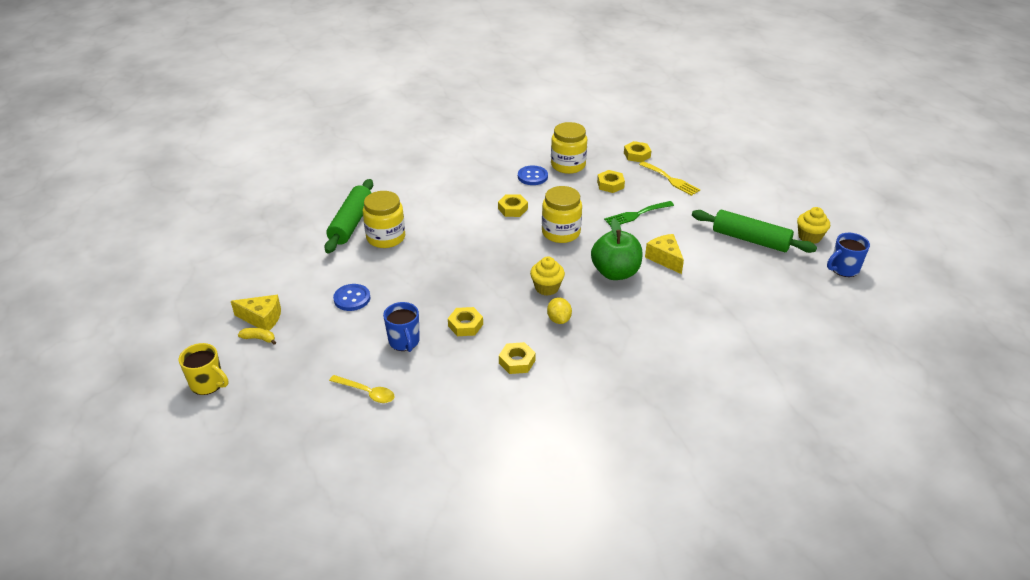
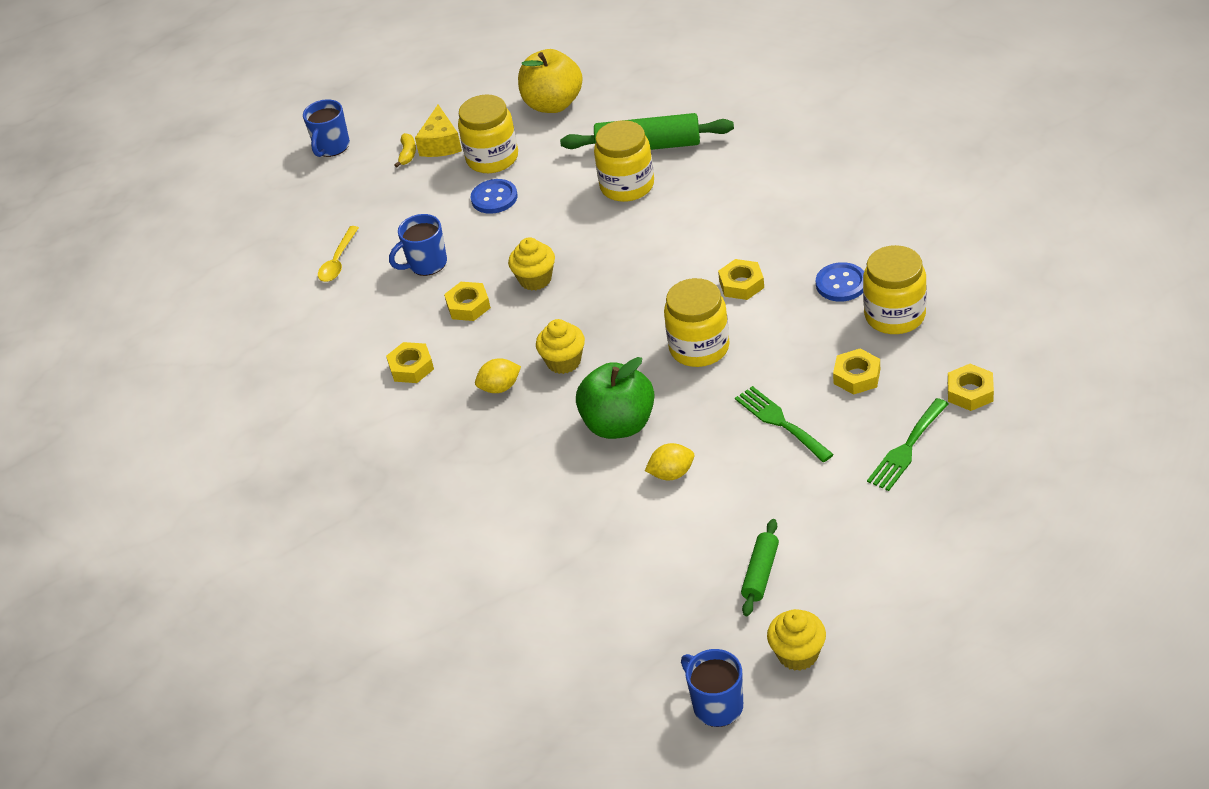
camera: 85 degrees right, 5 degrees up
(208, 384) = (331, 147): yellow mug -> blue mug
(265, 257) = (553, 104): none -> yellow apple
(304, 294) = (492, 158): none -> yellow jar
(456, 290) = (535, 279): none -> yellow cupcake
(665, 258) = (671, 474): yellow cheese -> yellow lemon
(671, 180) = (907, 448): yellow fork -> green fork
(750, 239) = (761, 573): green rolling pin -> green rolling pin, size x0.55

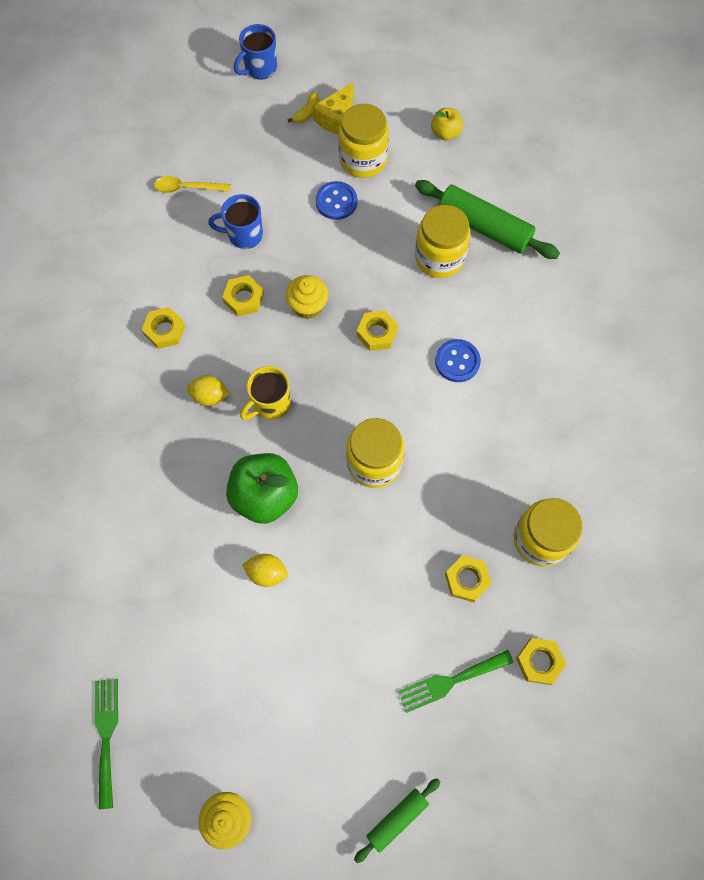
camera: 25 degrees right, 25 degrees up
(338, 261) = (187, 188): yellow spoon -> yellow spoon turned 45 degrees clockwise
(553, 104) = (445, 133): yellow apple -> yellow apple, size x0.53
(564, 361) = (270, 404): yellow cupcake -> yellow mug
(716, 705) = (140, 819): blue mug -> none
(741, 284) = (450, 421): yellow nut -> yellow nut (377, 333)
(761, 573) = (259, 719): green rolling pin -> green rolling pin (397, 819)
(780, 422) = (378, 582): green fork -> green fork (106, 735)
(841, 284) = (524, 476): blue button -> blue button (457, 361)

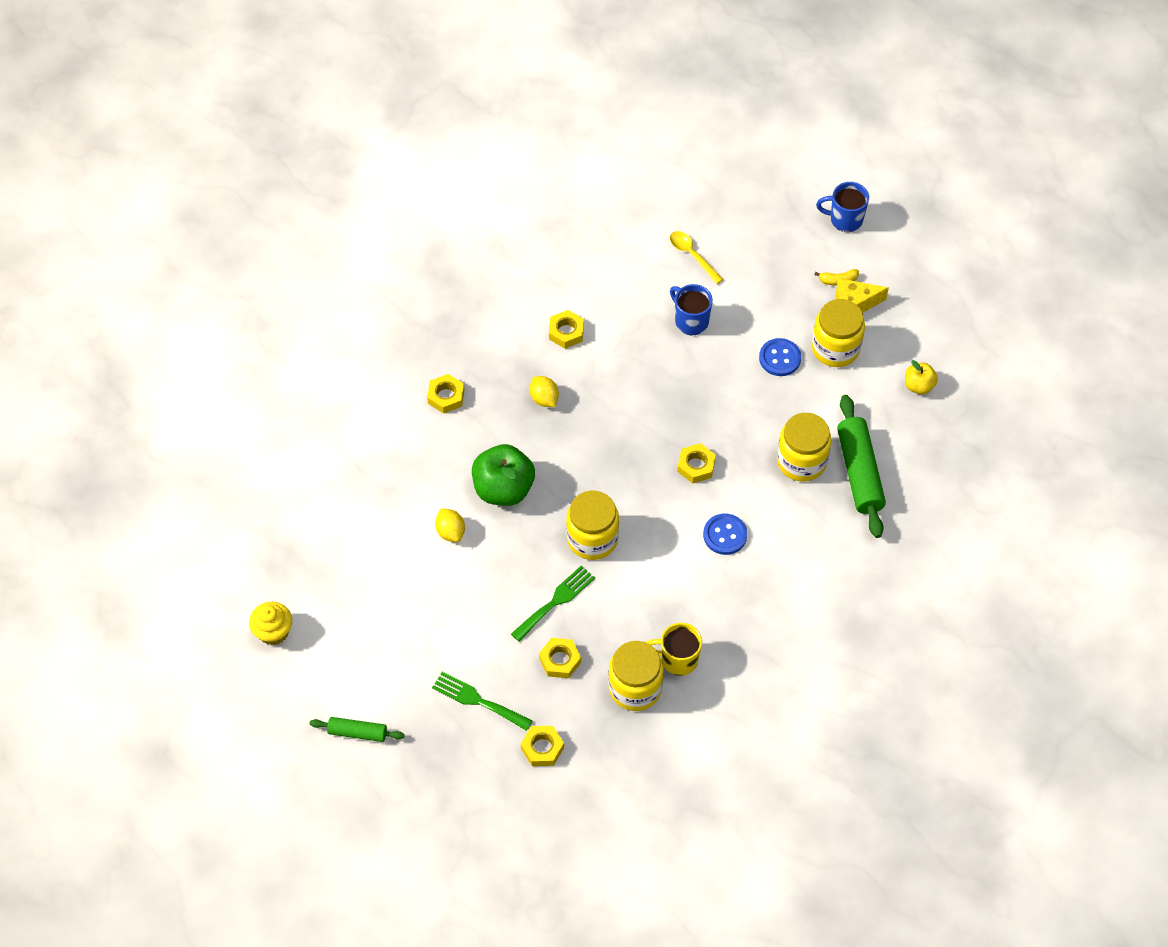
camera: 50 degrees right, 10 degrees down
(106, 735) = (263, 521): green fork -> green fork (555, 601)
(244, 298) = (639, 361): yellow nut -> yellow nut (446, 396)
(270, 404) = (574, 440): yellow mug -> yellow mug (677, 659)
(308, 306) = (674, 405): yellow cupcake -> none

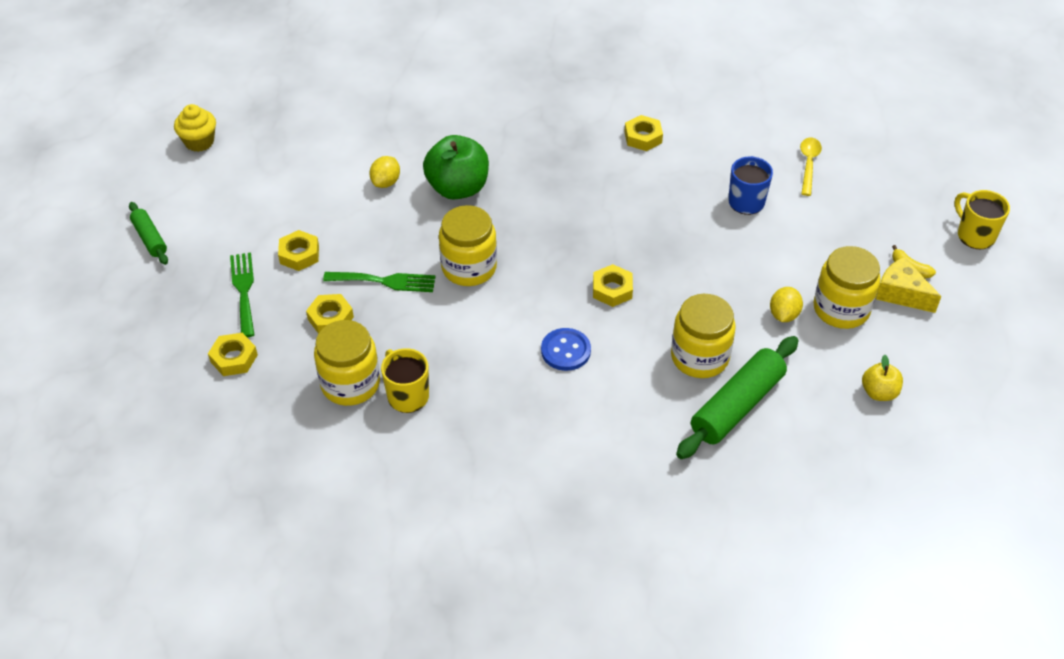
camera: 50 degrees right, 10 degrees down
(446, 396) = (505, 108): yellow nut -> yellow nut (299, 254)
(544, 399) = (567, 161): yellow lemon -> yellow lemon (783, 315)
(780, 358) = (783, 278): blue button -> none
(845, 219) = (974, 235): blue mug -> yellow mug

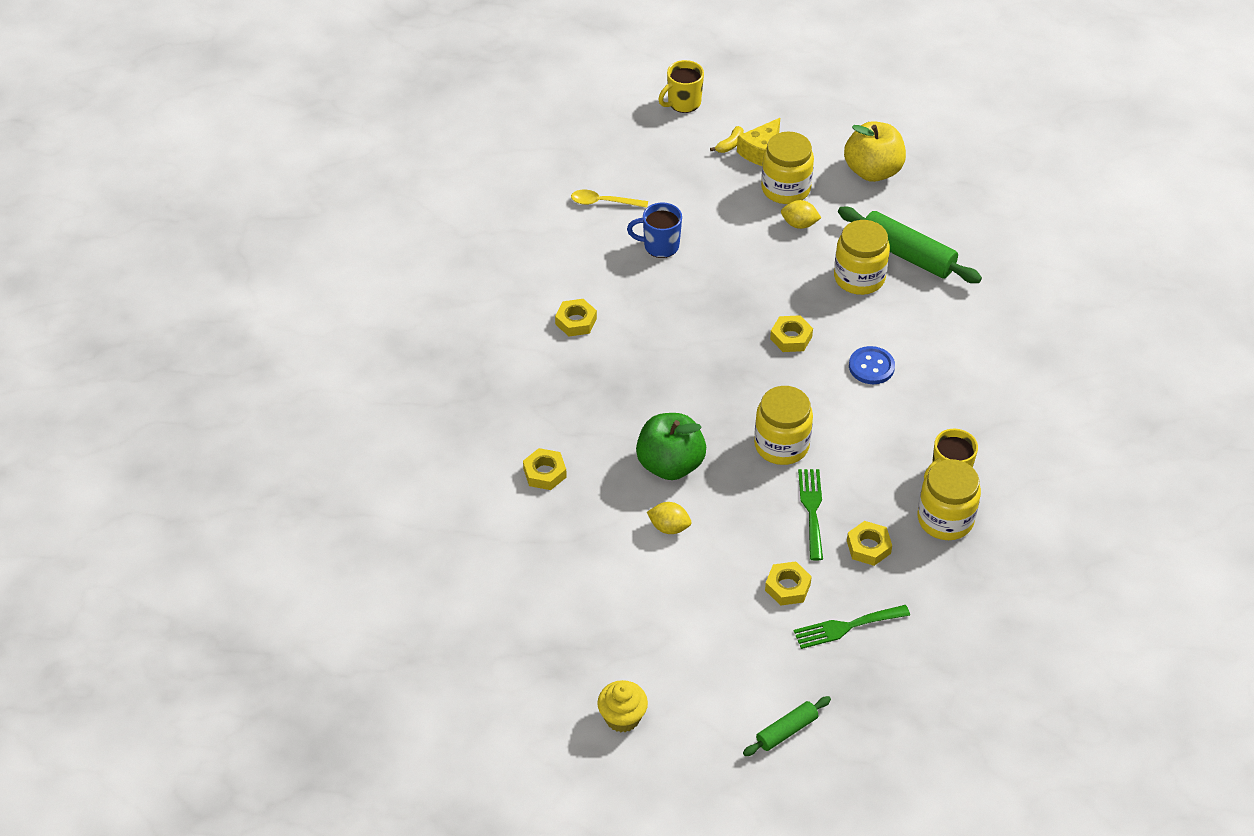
camera: 95 degrees left, 0 degrees up
(234, 358) = (936, 618): yellow nut -> yellow nut (545, 473)
(879, 392) = (873, 171): yellow apple -> yellow apple, size x1.87

